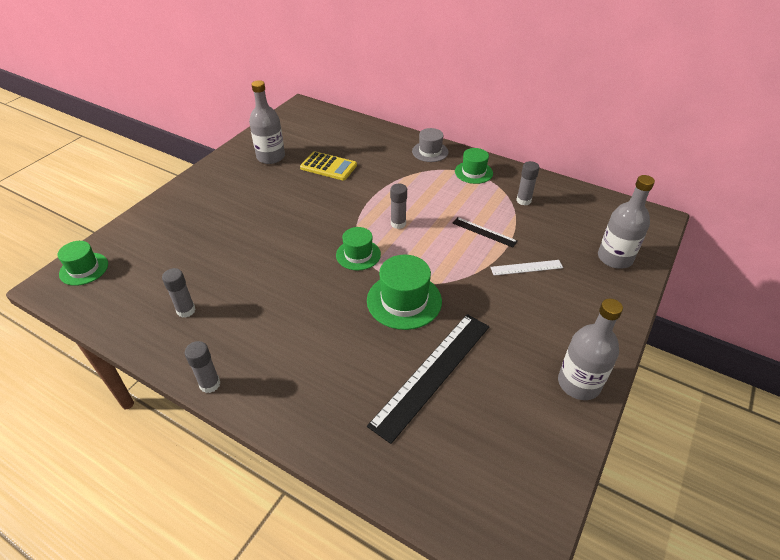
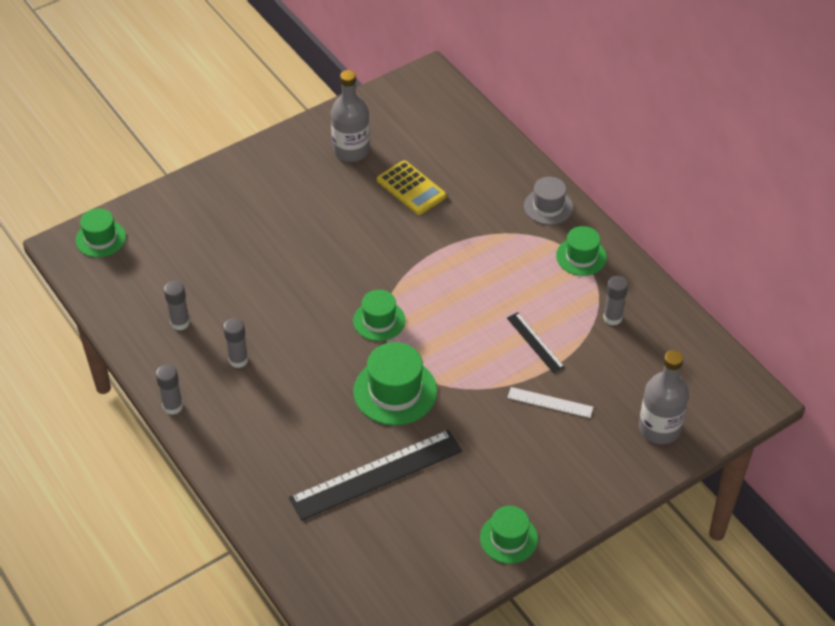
camera: 25 degrees right, 5 degrees up
(398, 223) = (445, 297): grey glue stick -> grey glue stick (238, 360)
(579, 383) = (508, 538): grey bottle -> green hat

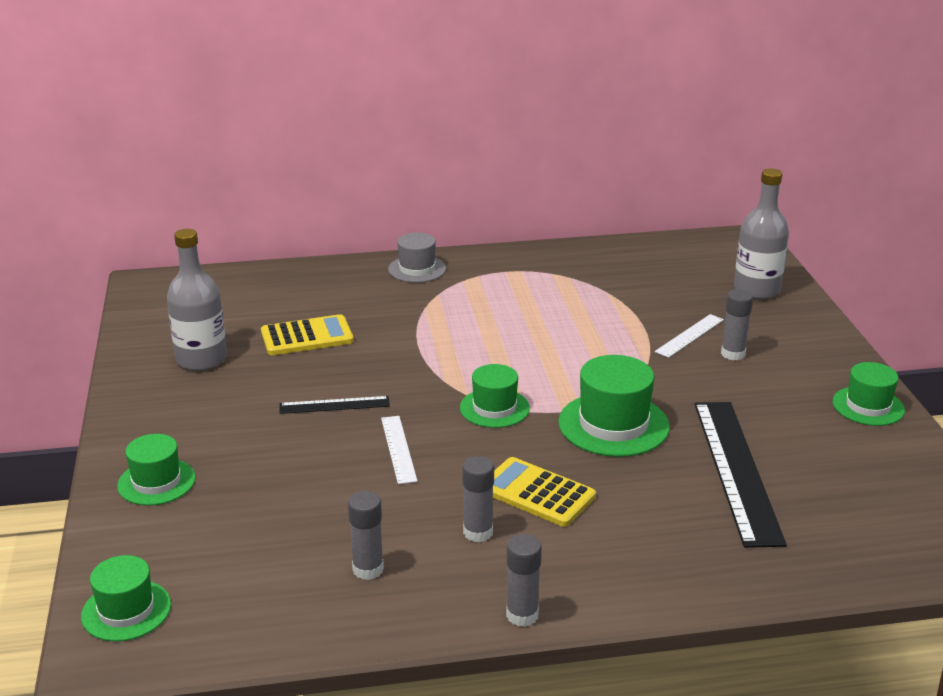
camera: 65 degrees left, 20 degrees down
(293, 375) = (537, 493): none -> yellow calculator
(304, 289) = (398, 449): none -> white ruler
(535, 342) = (600, 323): black ruler -> black ruler (334, 405)
(581, 256) = (502, 270): green hat -> green hat (156, 482)
(612, 318) = (597, 276): grey glue stick -> grey glue stick (733, 354)

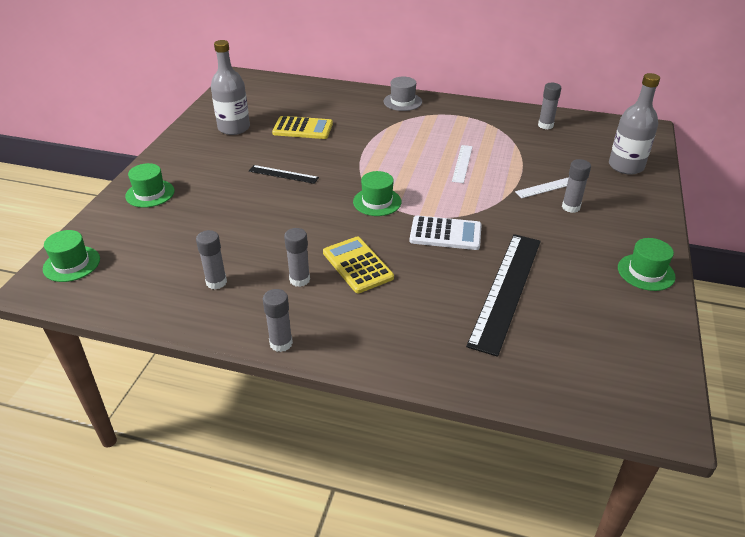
camera: 25 degrees right, 10 degrees up
(398, 449) = (297, 212): white ruler -> white ruler (462, 163)
(613, 425) = (445, 234): green hat -> white calculator
(626, 260) = (545, 125): none -> grey glue stick

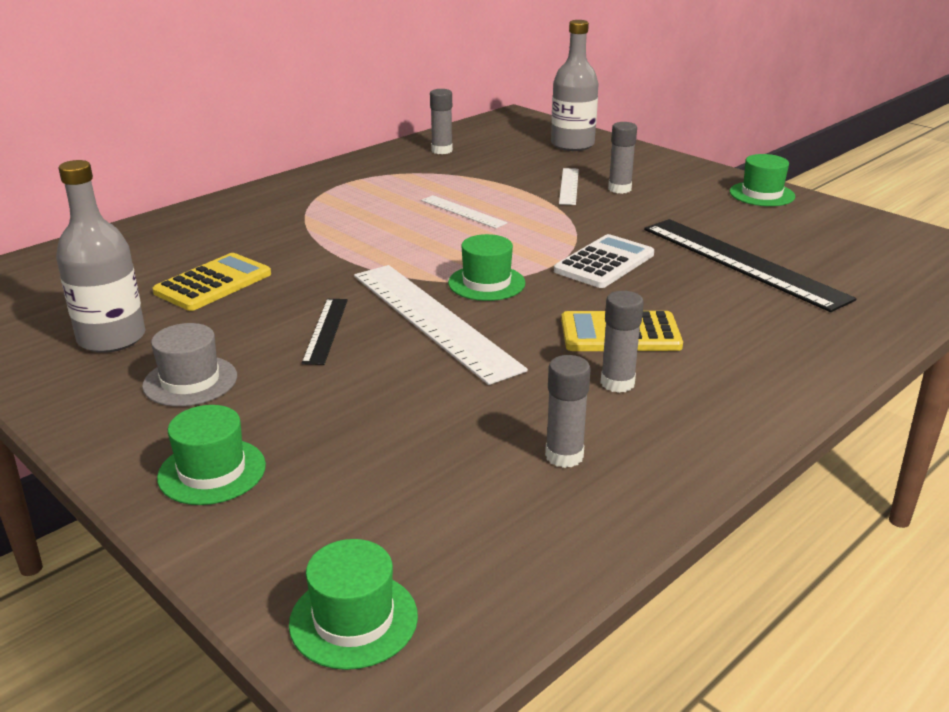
camera: 60 degrees left, 10 degrees down
(281, 343) = (753, 432): grey glue stick -> none
(283, 174) = (325, 330): black ruler -> black ruler turned 45 degrees counterclockwise
(319, 200) = (433, 320): none -> white ruler
(402, 102) = (256, 201): grey hat -> grey hat (190, 381)

